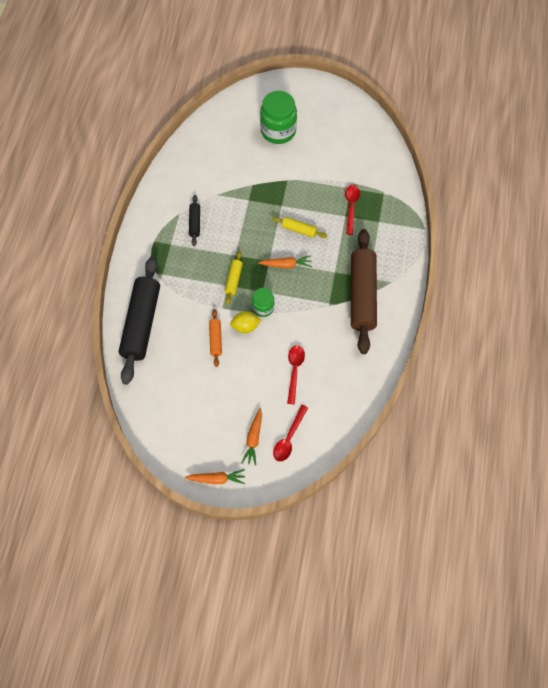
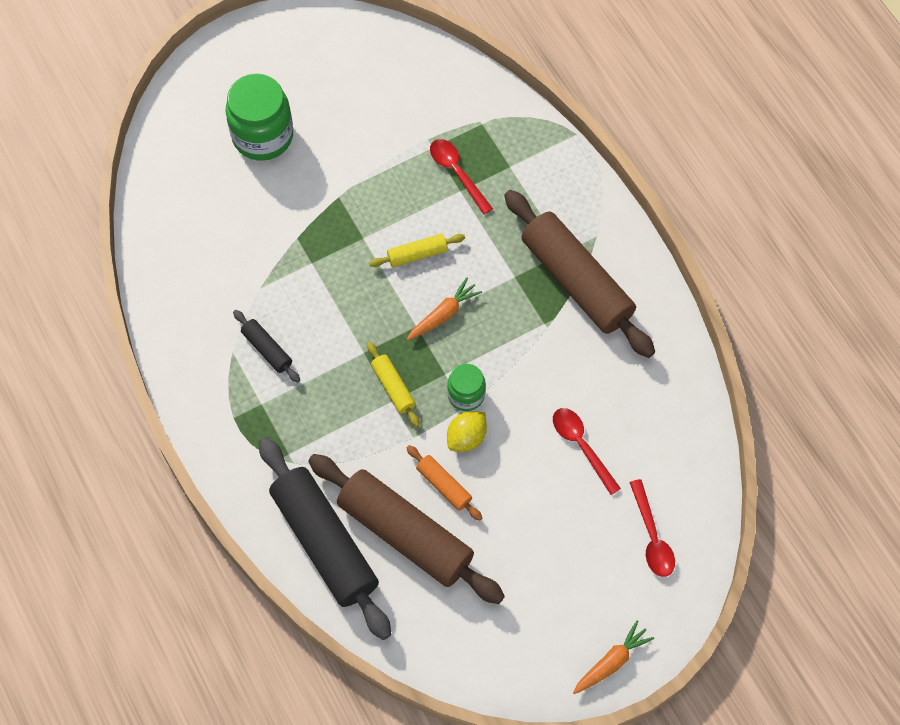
camera: 40 degrees left, 0 degrees up
(179, 347) = (405, 534): none -> brown rolling pin
(253, 438) = (610, 573): orange carrot -> none

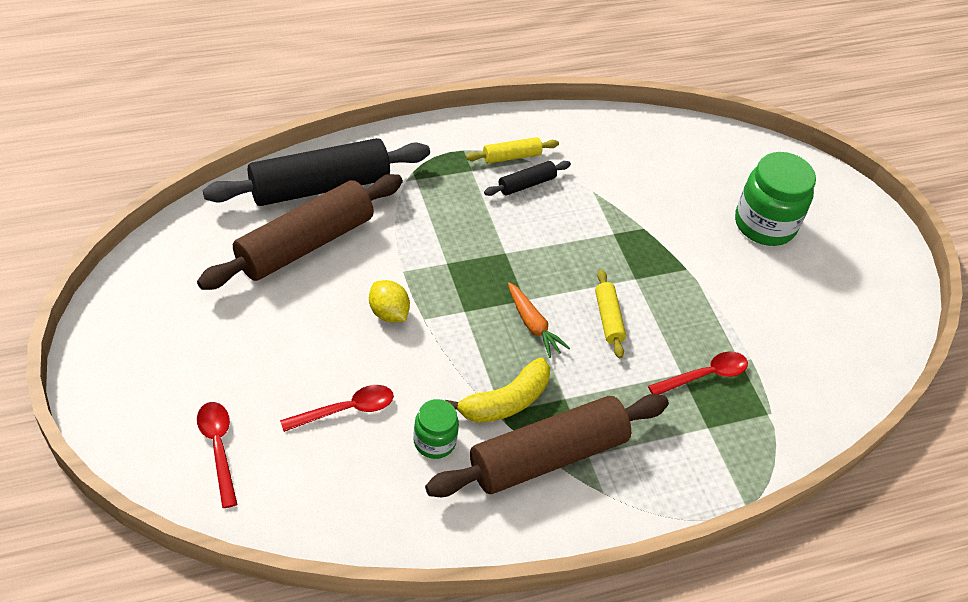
camera: 95 degrees right, 15 degrees down
(393, 387) = (461, 267): yellow rolling pin -> yellow rolling pin (511, 156)
(444, 485) = (343, 283): orange rolling pin -> none
(466, 395) = (436, 323): green jar -> green jar (434, 441)
(532, 322) = (505, 401): none -> yellow banana
(611, 662) = (101, 375): orange carrot -> none
(652, 536) = (218, 448): red spoon -> red spoon turned 75 degrees clockwise

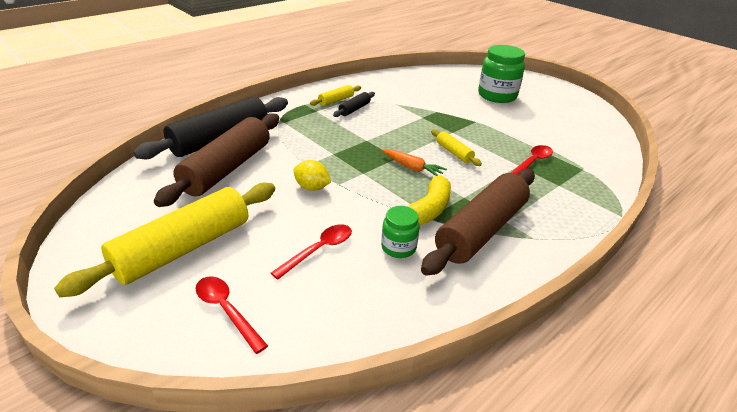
camera: 20 degrees left, 15 degrees down
(209, 351) = (183, 248): none -> yellow rolling pin

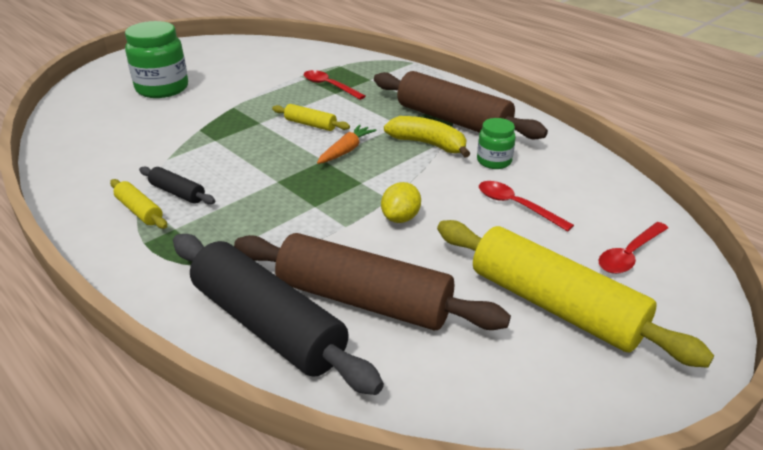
camera: 90 degrees left, 0 degrees up
(454, 153) = (310, 124): yellow rolling pin -> yellow rolling pin turned 60 degrees clockwise

